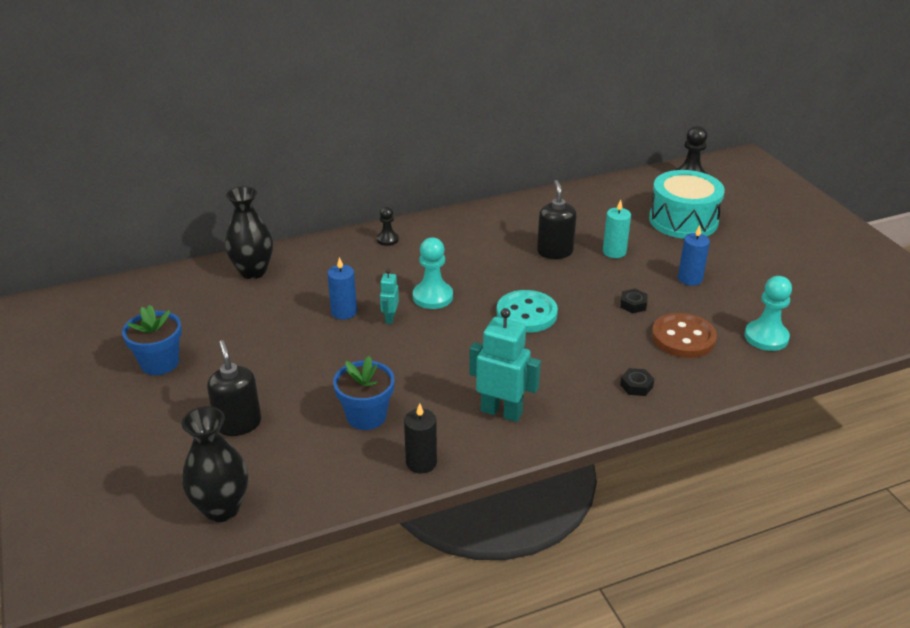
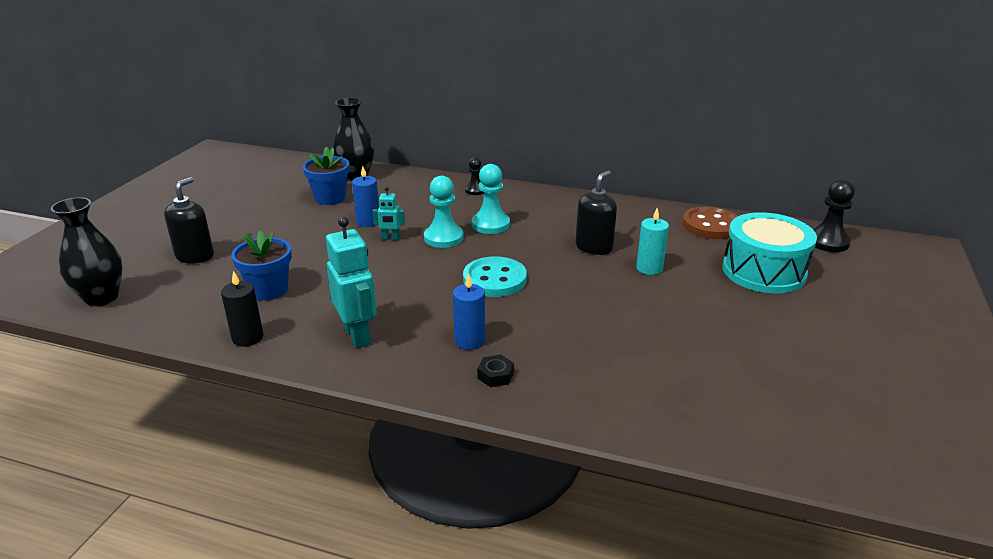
camera: 40 degrees right, 5 degrees down
(160, 363) = (218, 204): blue flower pot -> blue flower pot (330, 198)
(390, 318) = (390, 238): turquoise robot -> turquoise robot turned 135 degrees counterclockwise
(633, 304) = (599, 314): black nut -> none
(683, 338) = (604, 361): brown button -> brown button (711, 225)
(690, 279) = (692, 318): blue candle -> blue candle (469, 341)
(766, 337) = (696, 403): turquoise pawn -> turquoise pawn (490, 224)

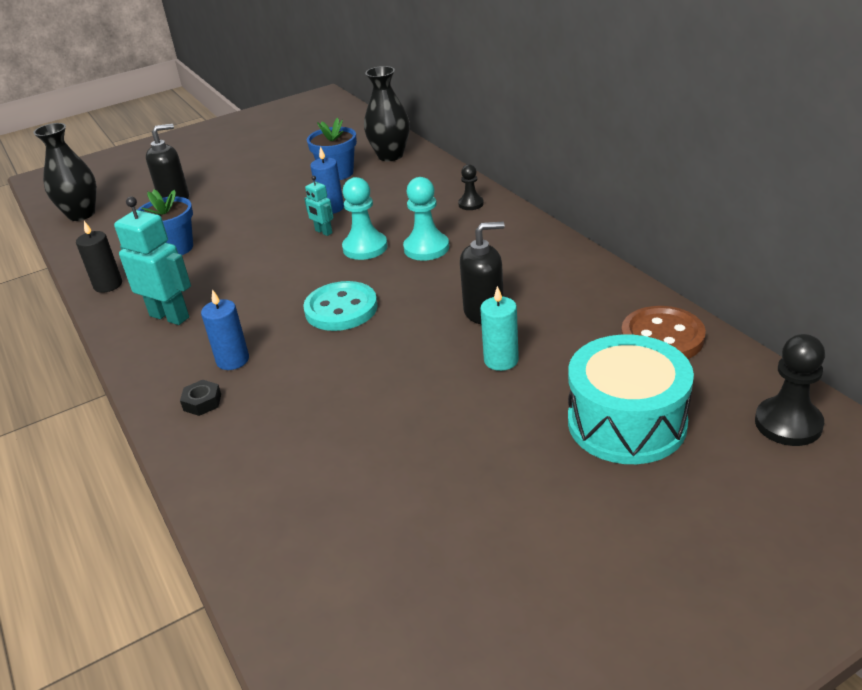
camera: 45 degrees right, 5 degrees up
(358, 335) = (170, 316): turquoise robot -> turquoise robot turned 75 degrees counterclockwise

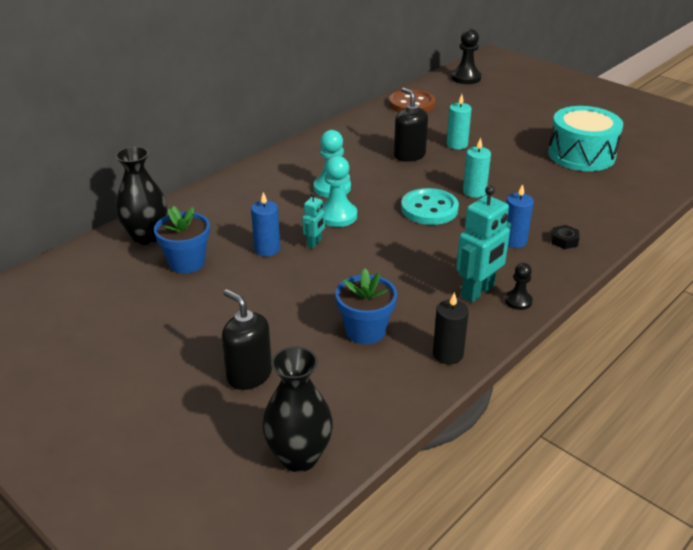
camera: 110 degrees left, 0 degrees up
(170, 316) = (478, 292): turquoise robot -> turquoise robot turned 150 degrees counterclockwise
(359, 351) = (474, 192): none -> turquoise candle
(471, 204) = (255, 179): black pawn -> black pawn (518, 301)
(626, 422) = (488, 109): turquoise drum -> turquoise drum (581, 154)

